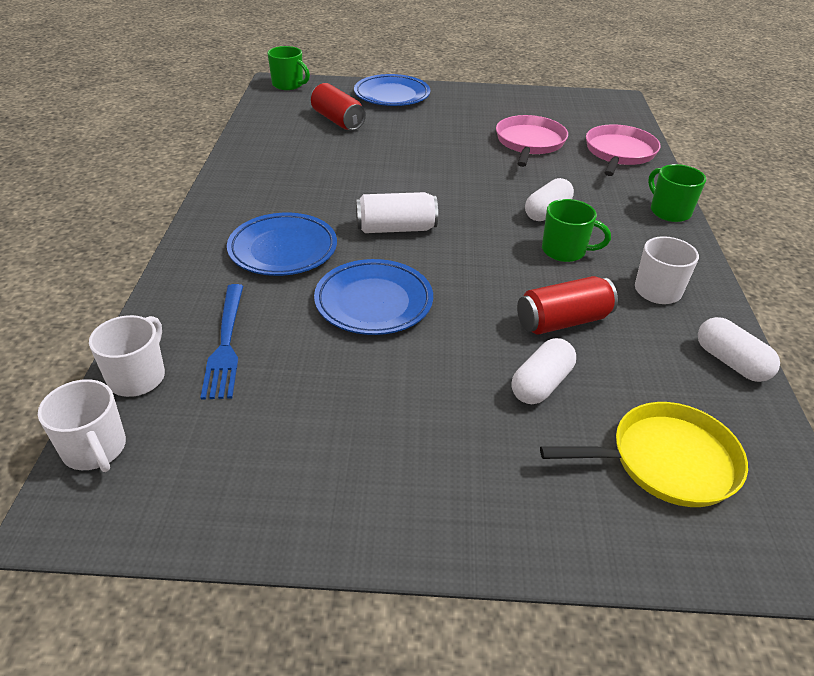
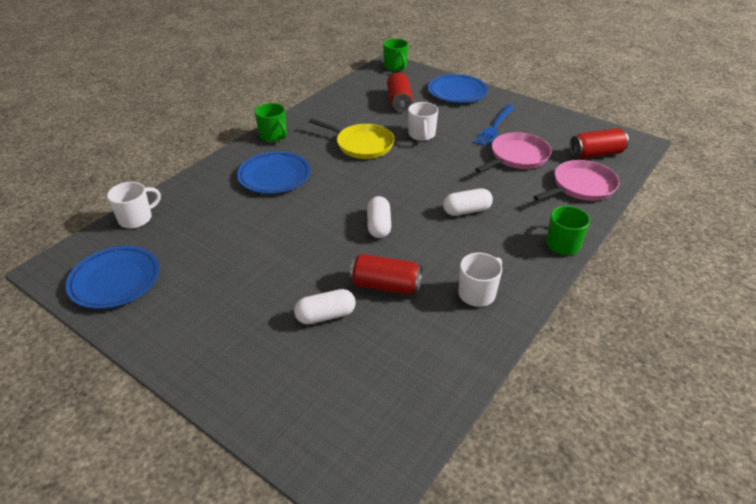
camera: 35 degrees right, 0 degrees up
(95, 449) = (86, 246): white mug -> white mug (421, 135)
(226, 344) = (190, 218): blue fork -> blue fork (494, 127)
(374, 302) = (288, 227): blue plate -> blue plate (115, 281)
(396, 228) = (352, 186): white can -> none
(565, 251) = (445, 242): green mug -> green mug (273, 136)
(595, 119) = (596, 154): none -> red can
(666, 461) = (343, 394): yellow pan -> yellow pan (362, 144)
(731, 362) = (466, 362): white capsule -> white capsule (379, 225)

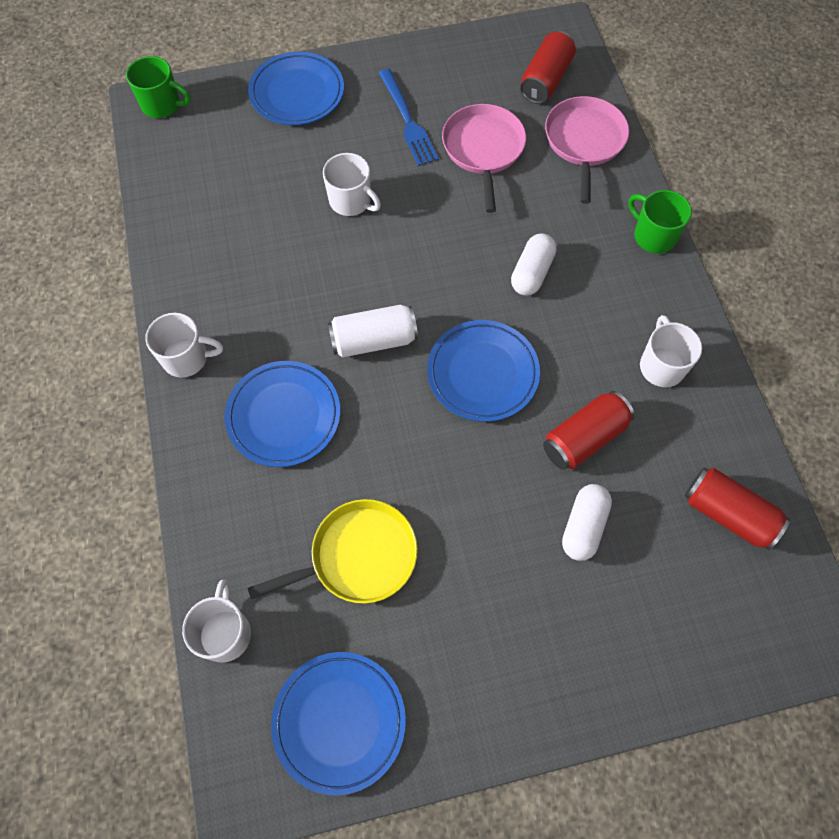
camera: 50 degrees left, 25 degrees up
(273, 136) = (187, 358): green mug -> white mug
(351, 181) = (373, 340): none -> white can
(362, 144) = (309, 276): yellow pan -> yellow pan (358, 556)
(379, 225) = (482, 373): white capsule -> blue plate
(399, 101) = (252, 166): red can -> red can (728, 514)

